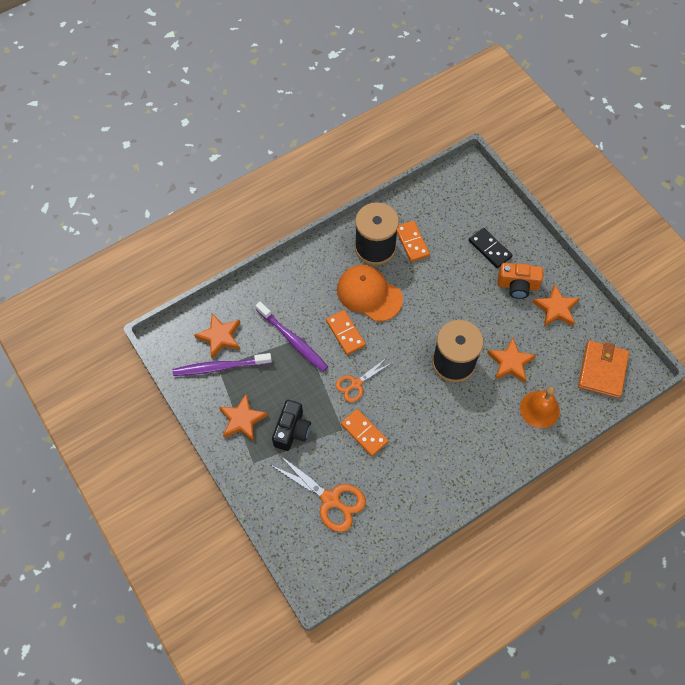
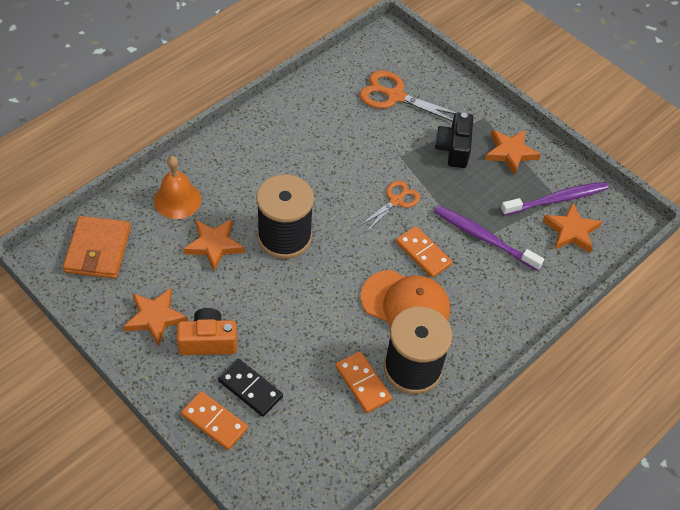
camera: 165 degrees right, 10 degrees down
(364, 433) = (375, 155): orange domino -> orange domino (214, 421)

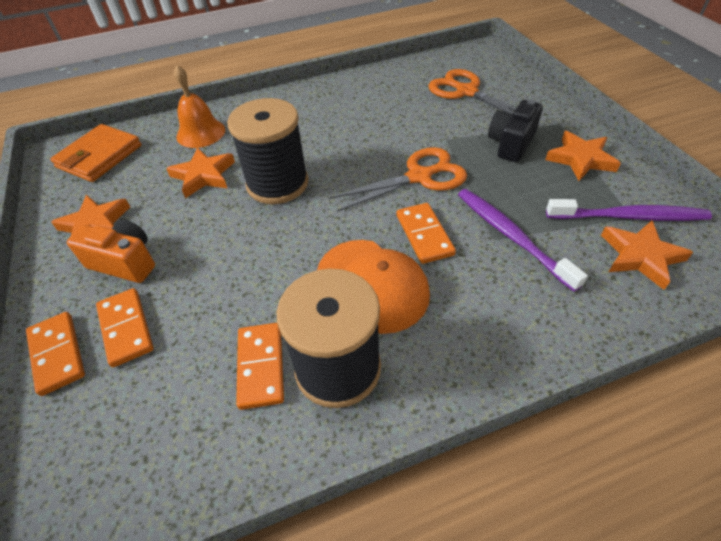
camera: 30 degrees right, 5 degrees down
(250, 389) = (126, 328): black domino -> orange domino
(396, 201) = (419, 177): orange scissors -> orange scissors, size x1.57

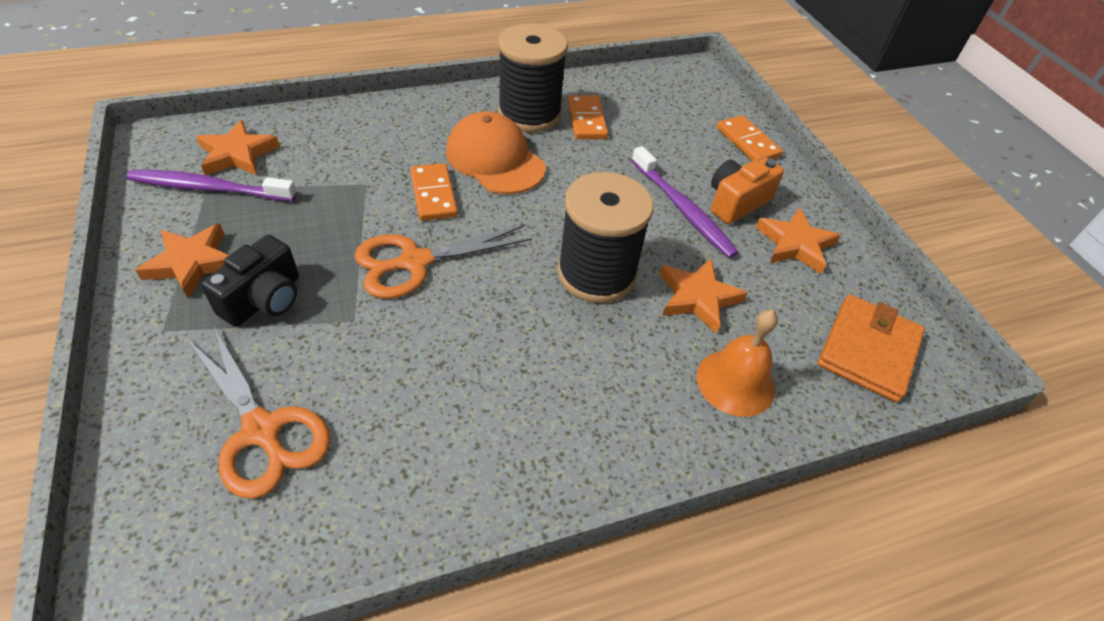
camera: 175 degrees right, 0 degrees up
(125, 262) = (736, 202): orange camera -> orange camera turned 120 degrees clockwise
(126, 328) = (702, 152): orange domino -> none
(511, 236) = (346, 184): purple toothbrush -> purple toothbrush (683, 209)

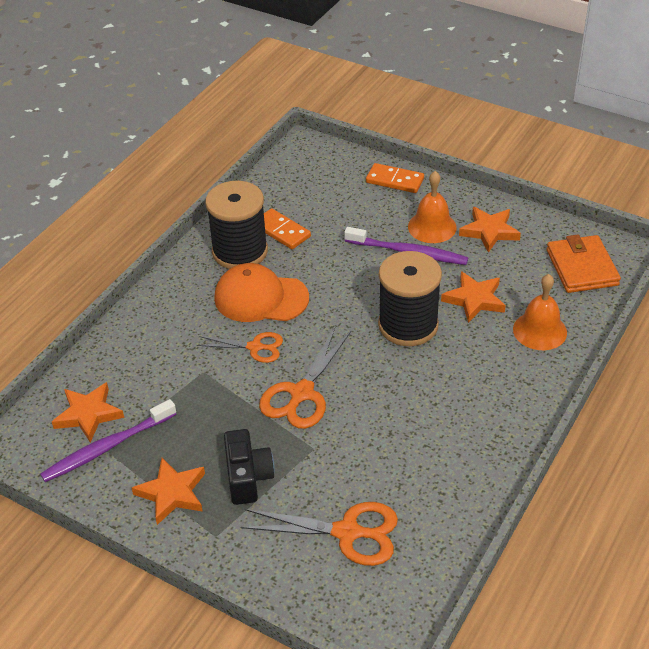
camera: 35 degrees left, 5 degrees down
(433, 194) = (255, 347): orange domino -> orange scissors
(736, 202) = (432, 227): orange camera -> orange bell

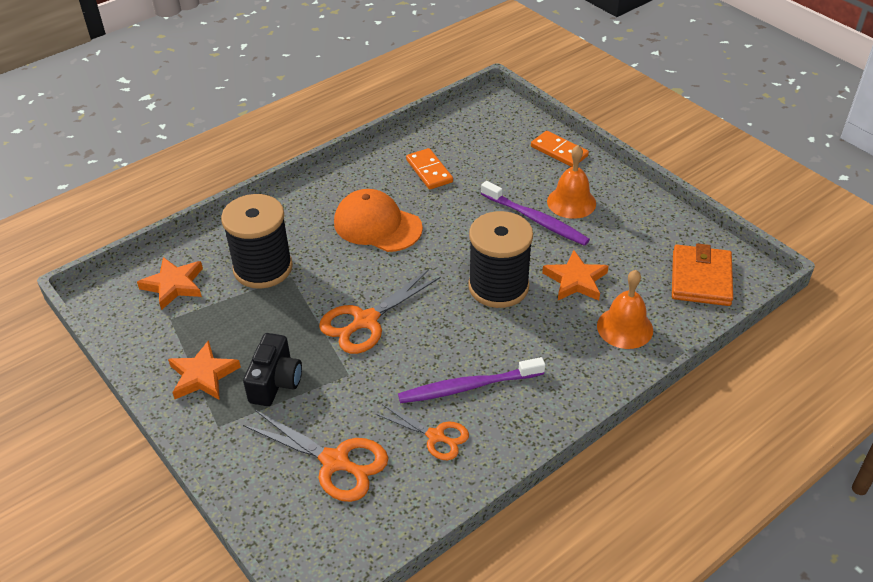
camera: 20 degrees right, 0 degrees up
(107, 447) = (172, 318): purple toothbrush -> purple toothbrush (468, 387)
(240, 251) = (382, 179): black spool -> black spool (263, 268)
(255, 347) = (347, 267): orange scissors -> orange scissors (436, 436)
(489, 231) = (625, 220): orange star -> none

